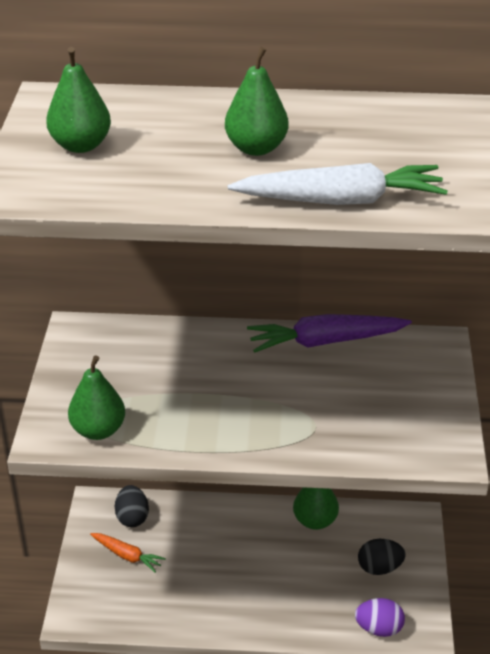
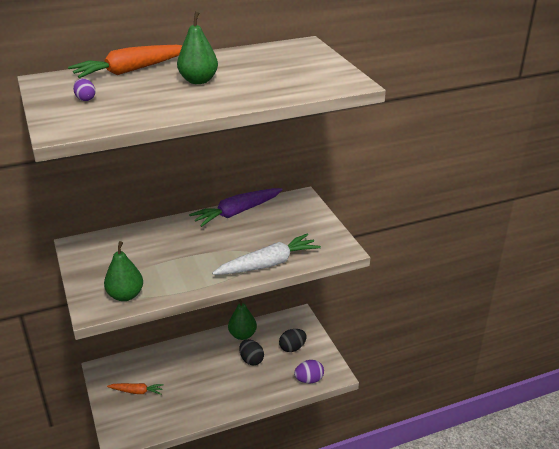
camera: 25 degrees left, 5 degrees down
(80, 145) = (85, 99): green pear -> purple egg
(132, 517) = (129, 369): black egg -> black egg (251, 360)
(175, 106) = (131, 70): none -> orange carrot
(340, 200) = (269, 94): white carrot -> white carrot (268, 264)

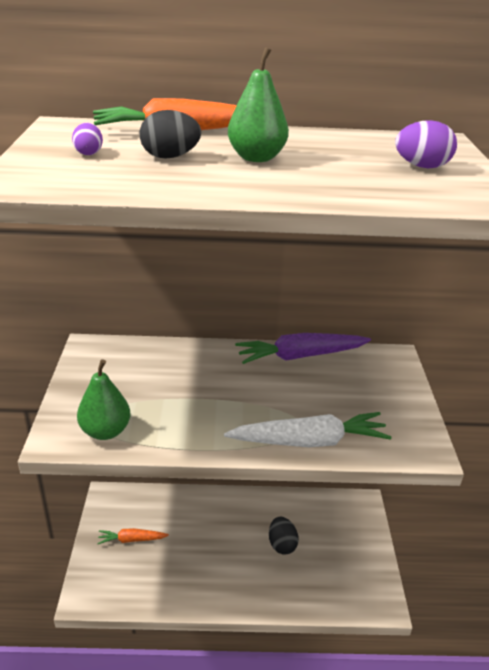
camera: 20 degrees right, 0 degrees up
(136, 391) = (132, 539): orange carrot -> orange carrot turned 150 degrees clockwise
(242, 335) = (284, 506): green pear -> none
(292, 348) = (339, 545): black egg -> black egg (170, 157)
(309, 380) = (345, 599): purple egg -> purple egg (421, 166)

